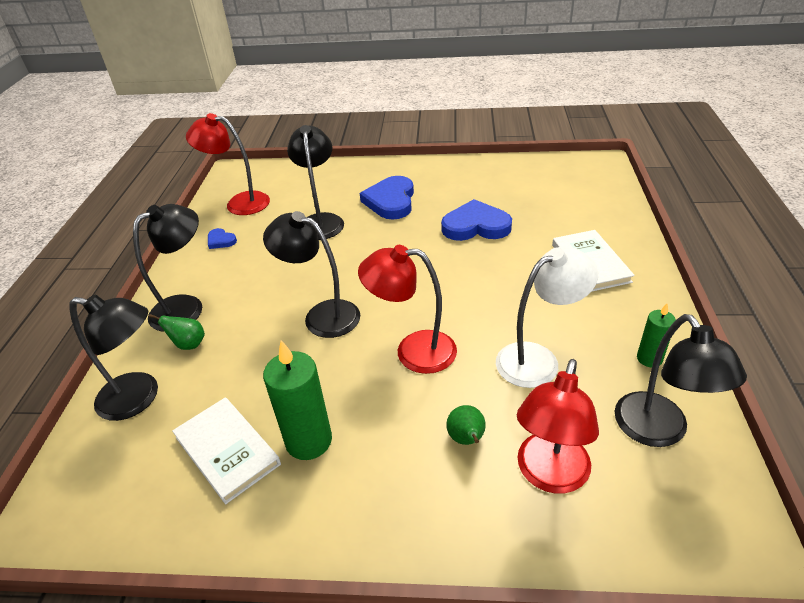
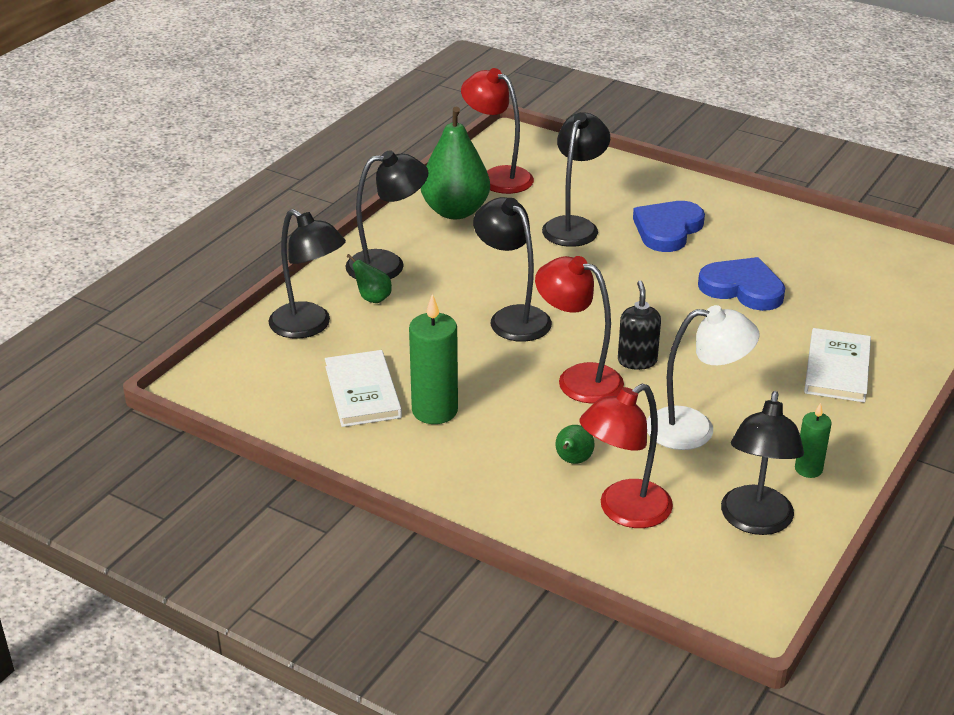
camera: 25 degrees right, 5 degrees down
(221, 241) = (455, 211): blue heart -> green pear
(447, 315) = (637, 361): none -> black soap dispenser

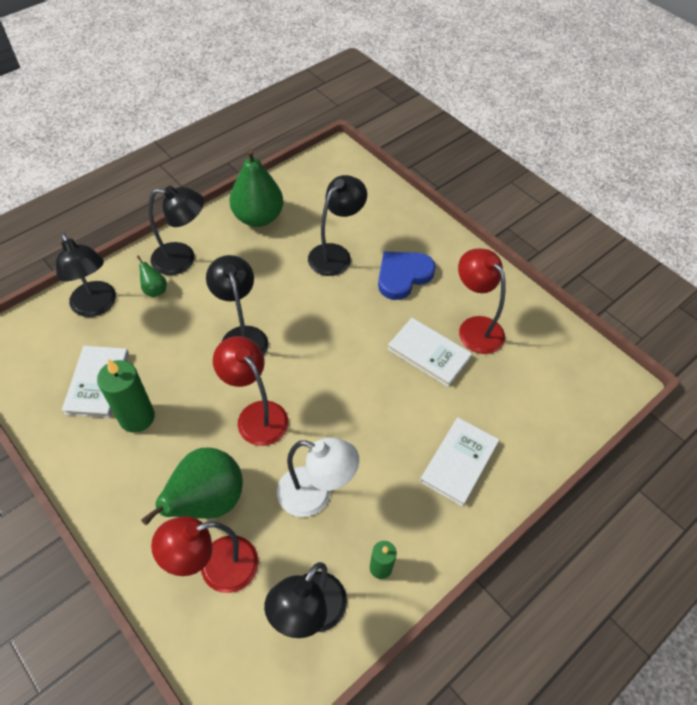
camera: 15 degrees right, 20 degrees up
(497, 177) = (306, 190): red lamp -> red lamp (475, 327)
(572, 461) = (207, 501): green pear -> green pear, size x2.24
(637, 361) = (309, 408): black soap dispenser -> none
(742, 288) = (429, 353): blue heart -> white book

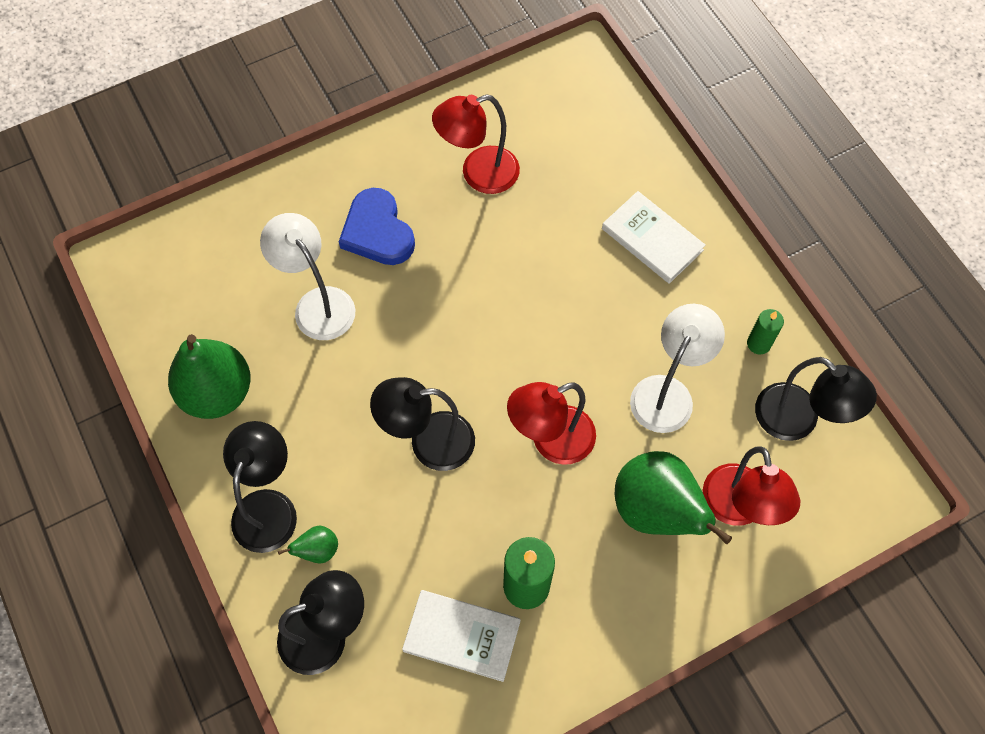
camera: 75 degrees left, 10 degrees up
(335, 254) = (317, 303): black lamp -> white lamp
(429, 353) = (504, 232): white book -> none

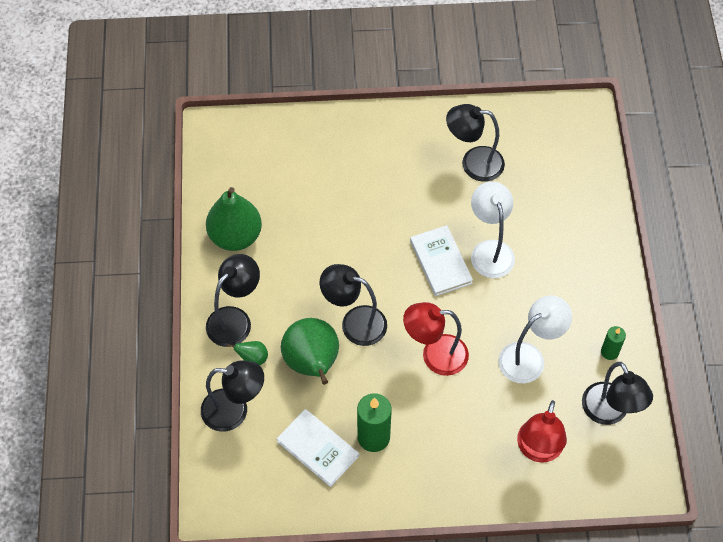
camera: 25 degrees right, 5 degrees down
(317, 303) = (325, 206): white lamp -> white lamp (490, 250)
(377, 231) = (386, 175): blue heart -> none
(478, 174) = (473, 163): red lamp -> black lamp
(652, 239) = (571, 253): white book -> white book (440, 262)
(656, 511) = (482, 428): green pear -> green pear (312, 363)

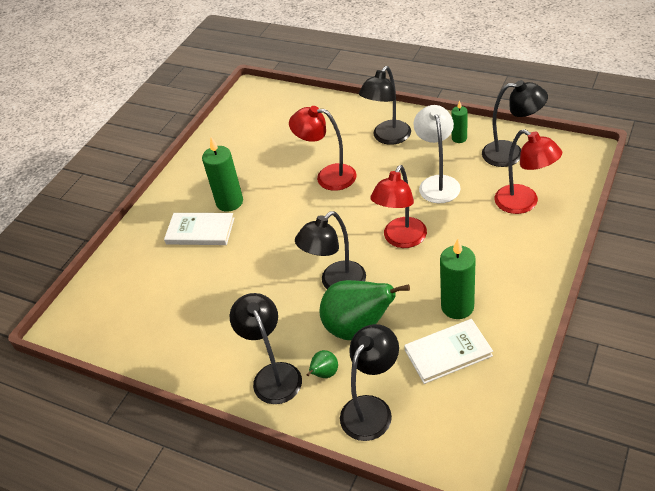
camera: 55 degrees left, 15 degrees down
(235, 236) = (187, 345): green pear -> none
(413, 180) = (229, 202): none -> green candle
(440, 262) = (317, 209): white book -> white book (200, 231)
(473, 163) = (244, 162): black lamp -> black lamp (387, 138)
(490, 250) = (328, 176): white lamp -> red lamp

